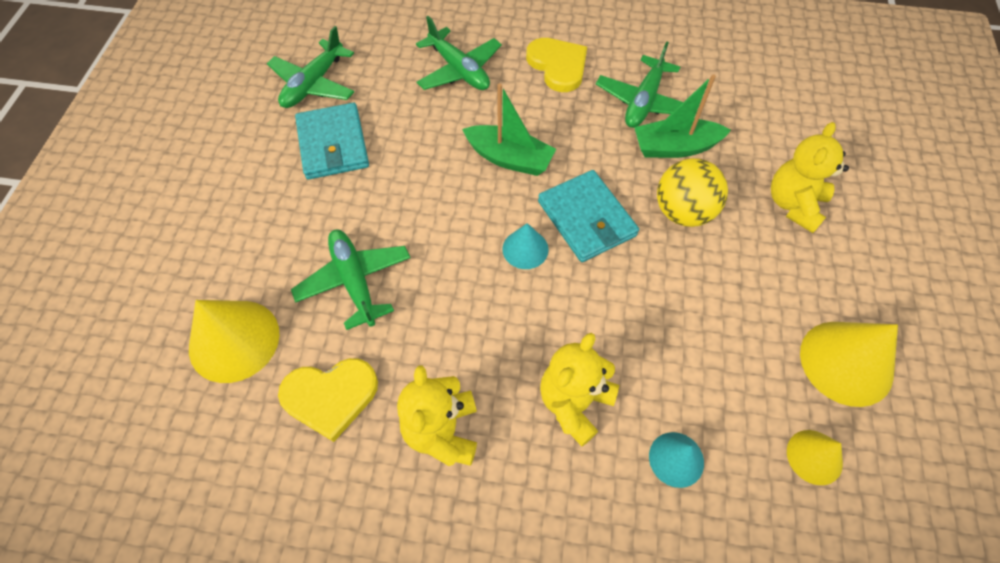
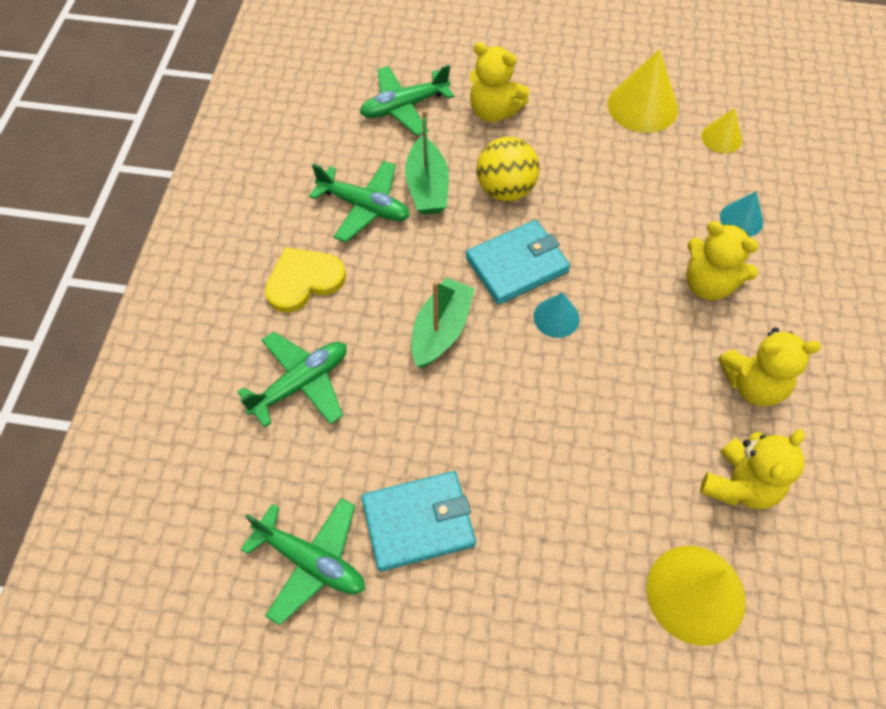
camera: 90 degrees left, 0 degrees up
(330, 396) = (739, 485): yellow heart -> yellow teddy bear
(354, 281) = (609, 475): green plane -> green plane (404, 107)

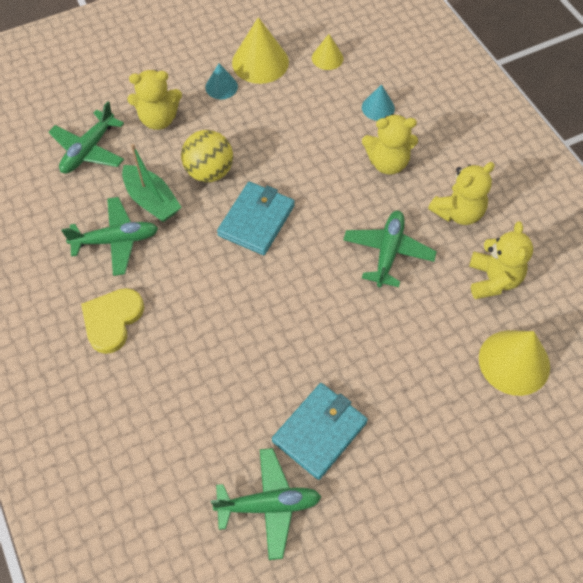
camera: 35 degrees left, 0 degrees up
(301, 383) = (168, 393): green plane -> green plane (388, 252)
(441, 330) = (238, 296): green boat -> none
(556, 317) = (308, 241): turquoise cone -> turquoise cone (221, 87)

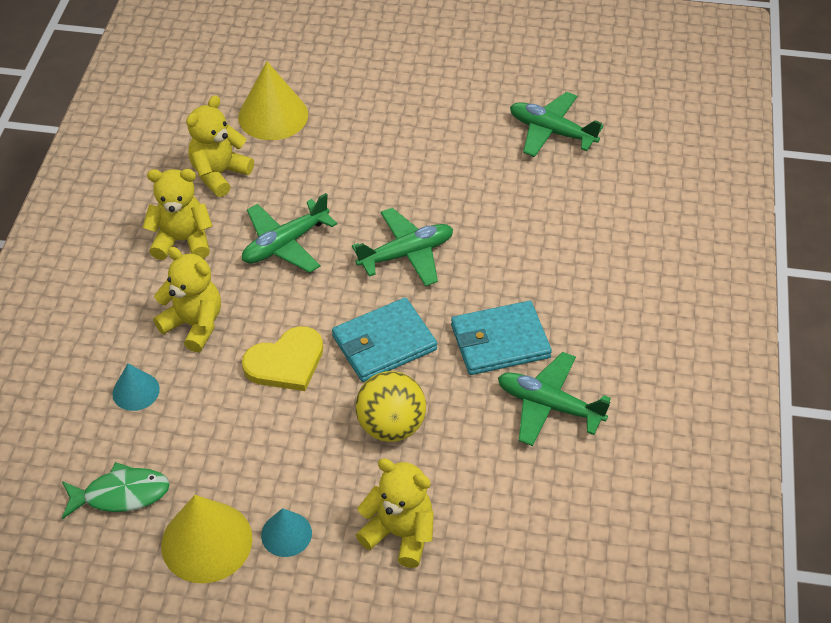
camera: 145 degrees left, 10 degrees down
(89, 150) = (515, 540): green plane -> green plane (406, 254)
(112, 320) = (599, 328): yellow heart -> yellow heart (286, 362)
(152, 201) = (480, 428): green boat -> none
(319, 431) = (473, 152): turquoise wallet -> turquoise wallet (499, 341)
(327, 58) = (121, 494): yellow cone -> green fish

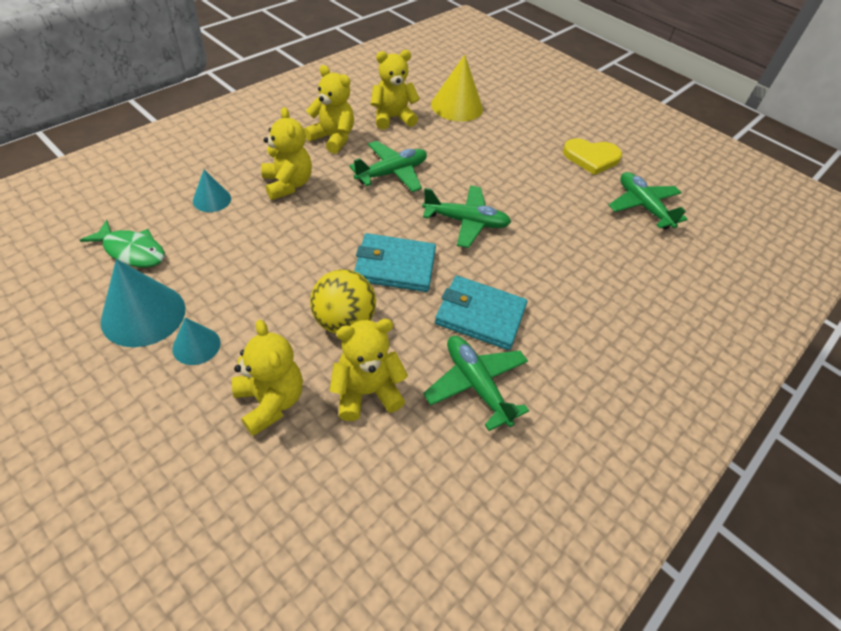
camera: 30 degrees right, 0 degrees up
(206, 541) = (143, 314): yellow cone -> turquoise cone
(285, 244) = (392, 173): green plane -> green plane turned 150 degrees clockwise
(286, 362) = (318, 238): yellow heart -> yellow heart (591, 158)
(468, 472) = (366, 392): none -> yellow teddy bear

